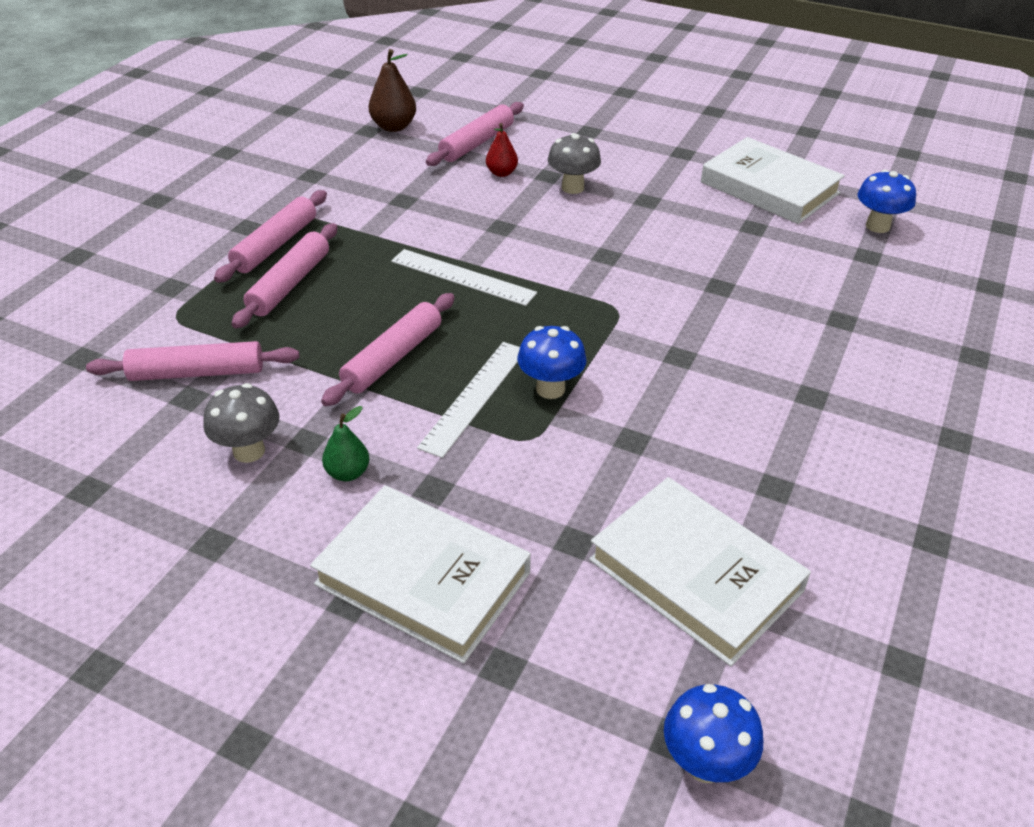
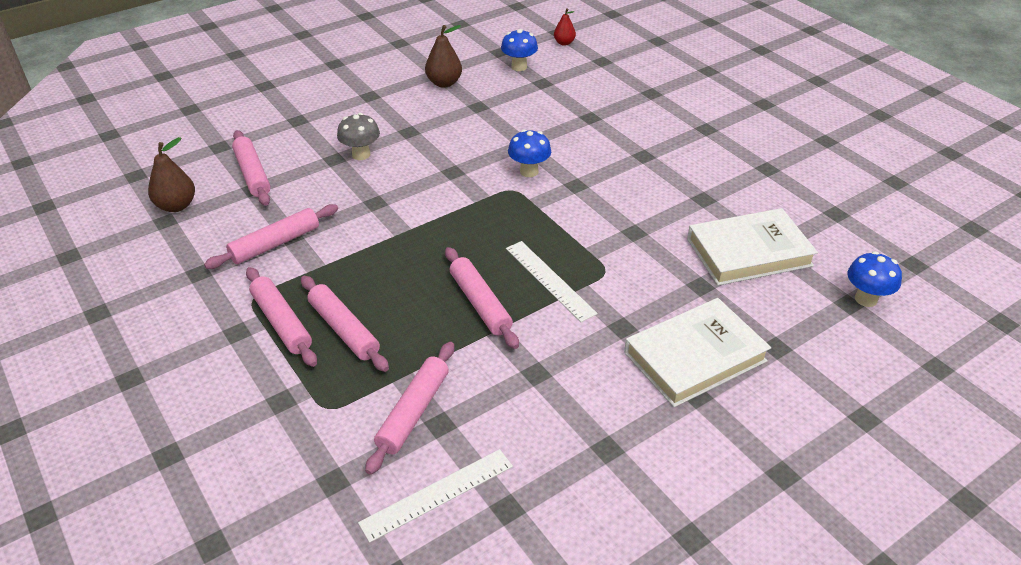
camera: 60 degrees left, 0 degrees up
(249, 451) = (526, 405): grey mushroom -> none
(348, 473) = (582, 362): green pear -> none
(384, 197) = (275, 244): none -> pink rolling pin
(462, 277) = (417, 241): white ruler -> white ruler (437, 494)
(501, 173) = (307, 178): red pear -> red pear (564, 43)
(550, 389) = (566, 246): blue mushroom -> blue mushroom (529, 171)
(769, 188) = (444, 83): white book -> brown pear

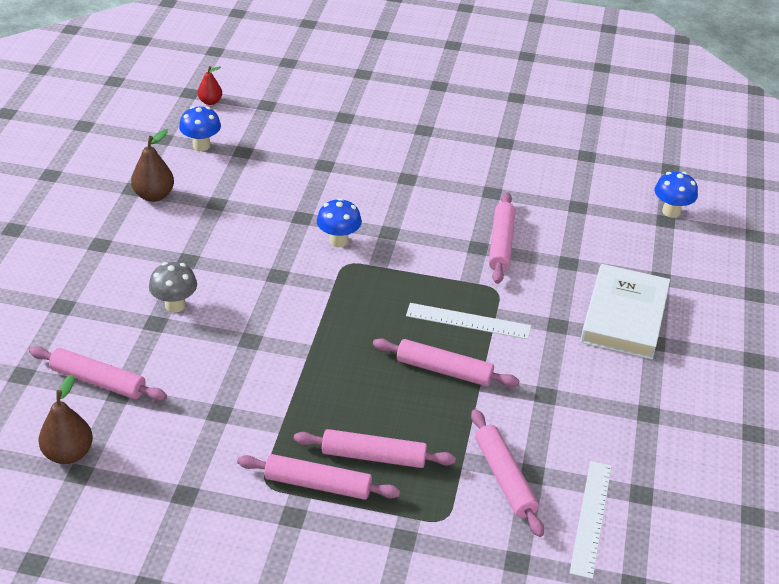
camera: 45 degrees left, 0 degrees up
(275, 244) = (216, 427): pink rolling pin -> pink rolling pin (501, 244)
(749, 252) = (568, 218): white book -> none

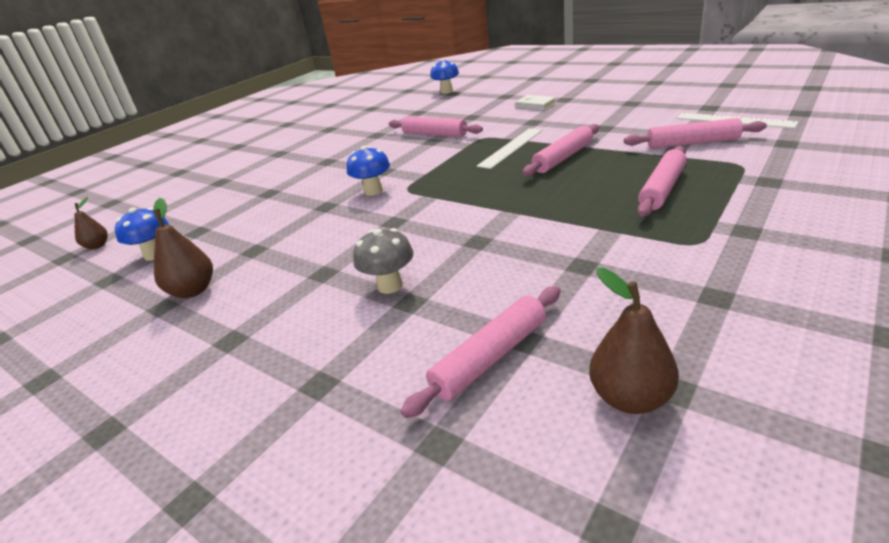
camera: 60 degrees left, 10 degrees down
(210, 101) = (97, 246): red pear -> brown pear
(318, 484) = (699, 216): pink rolling pin -> none
(624, 316) = (535, 105): white book -> white book, size x0.46

